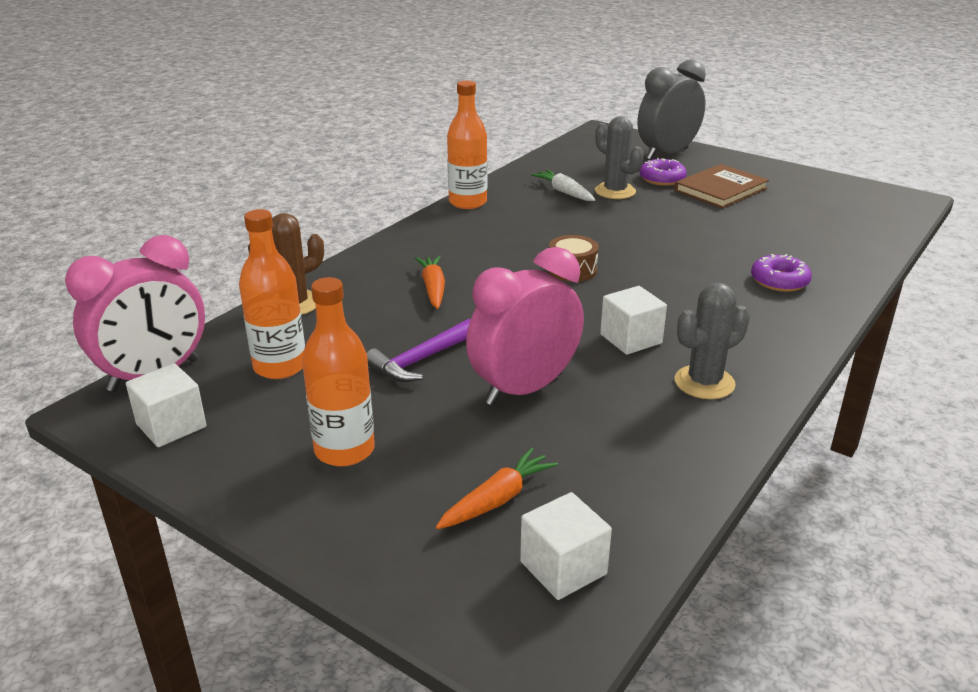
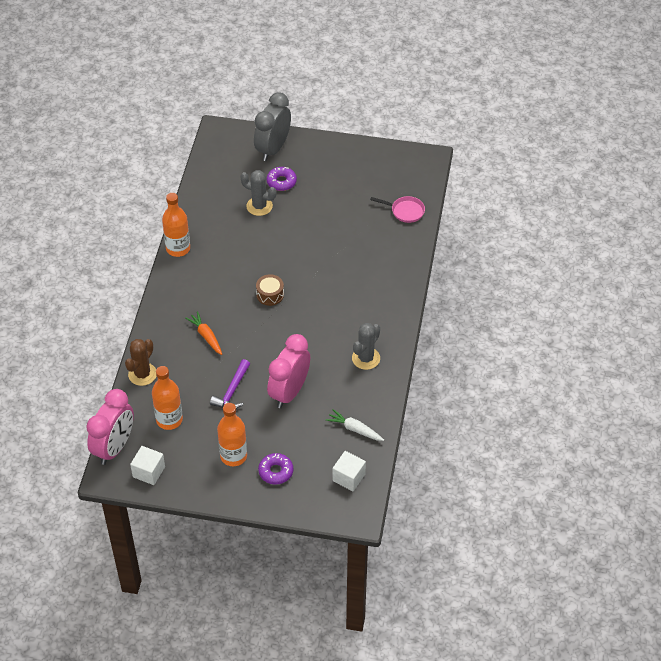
camera: 25 degrees left, 20 degrees up
(497, 499) = (309, 456): orange carrot -> none
(564, 192) = (229, 217): white carrot -> white carrot (355, 429)
(631, 339) = (322, 340): white cube -> none
(721, 190) = (320, 183): brown book -> none
(779, 281) = (378, 267): purple donut -> purple donut (276, 471)
(852, 237) = (405, 211): none -> pink pan

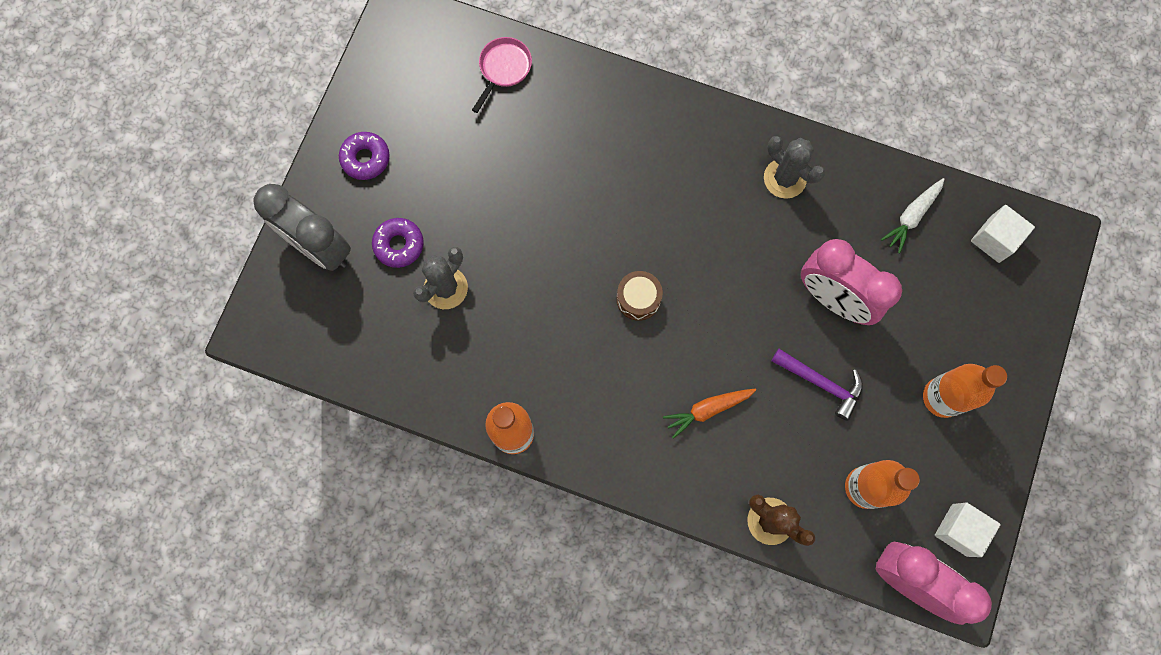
camera: 80 degrees left, 25 degrees up
(276, 471) = (975, 340): purple donut -> purple donut (365, 158)

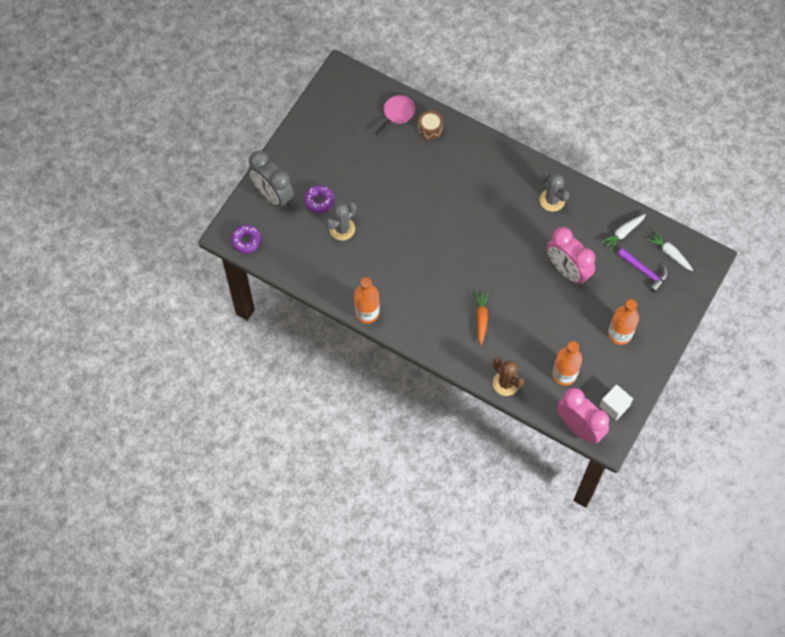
camera: 10 degrees right, 10 degrees down
(365, 158) = (308, 151): purple donut -> purple donut (246, 241)
(638, 299) = (453, 252): brown drum -> brown drum (430, 128)
(707, 410) = (481, 318): orange carrot -> orange carrot turned 105 degrees clockwise
(821, 383) = (550, 315): purple hammer -> purple hammer (644, 271)
(994, 239) = (670, 253): white cube -> white carrot

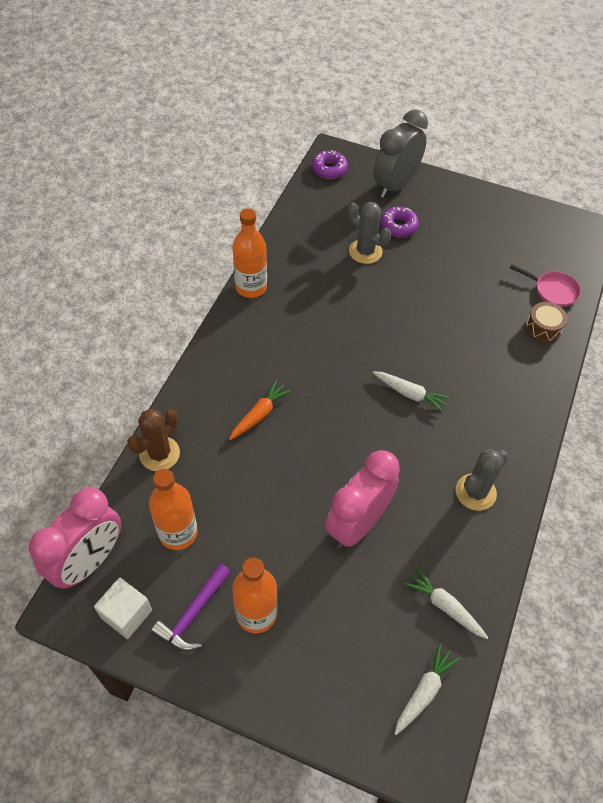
camera: 80 degrees right, 10 degrees down
(475, 223) = (410, 394): none -> white carrot
(481, 318) = (259, 414): orange carrot -> orange carrot turned 45 degrees counterclockwise
(644, 271) = (379, 647): purple hammer -> purple hammer (193, 613)

